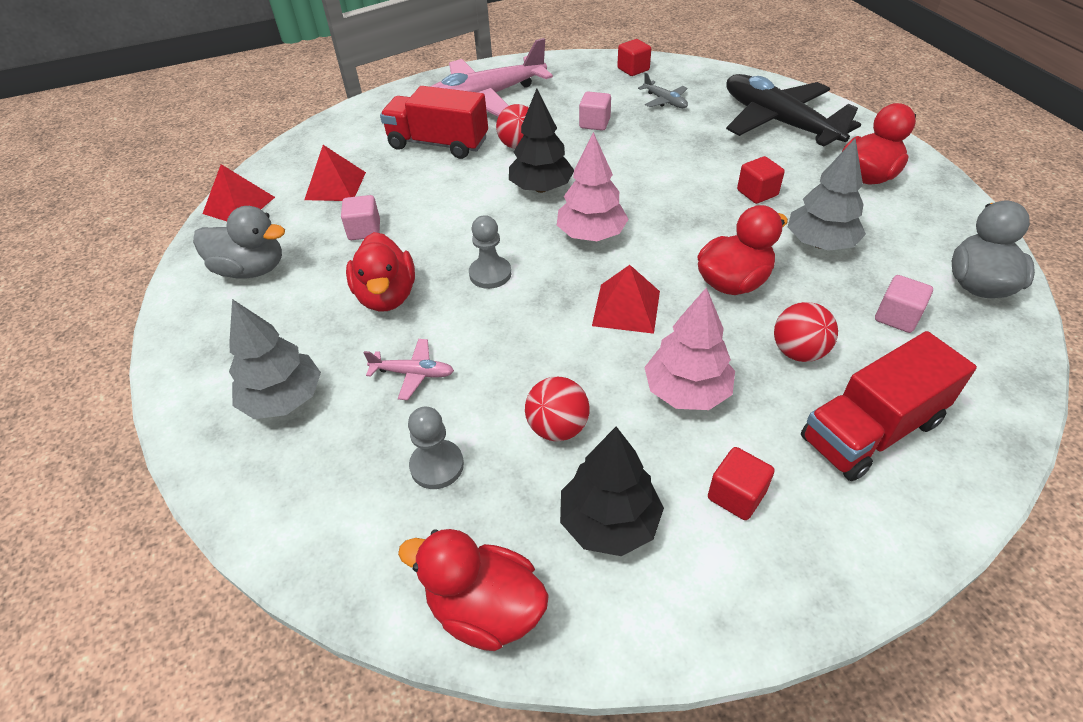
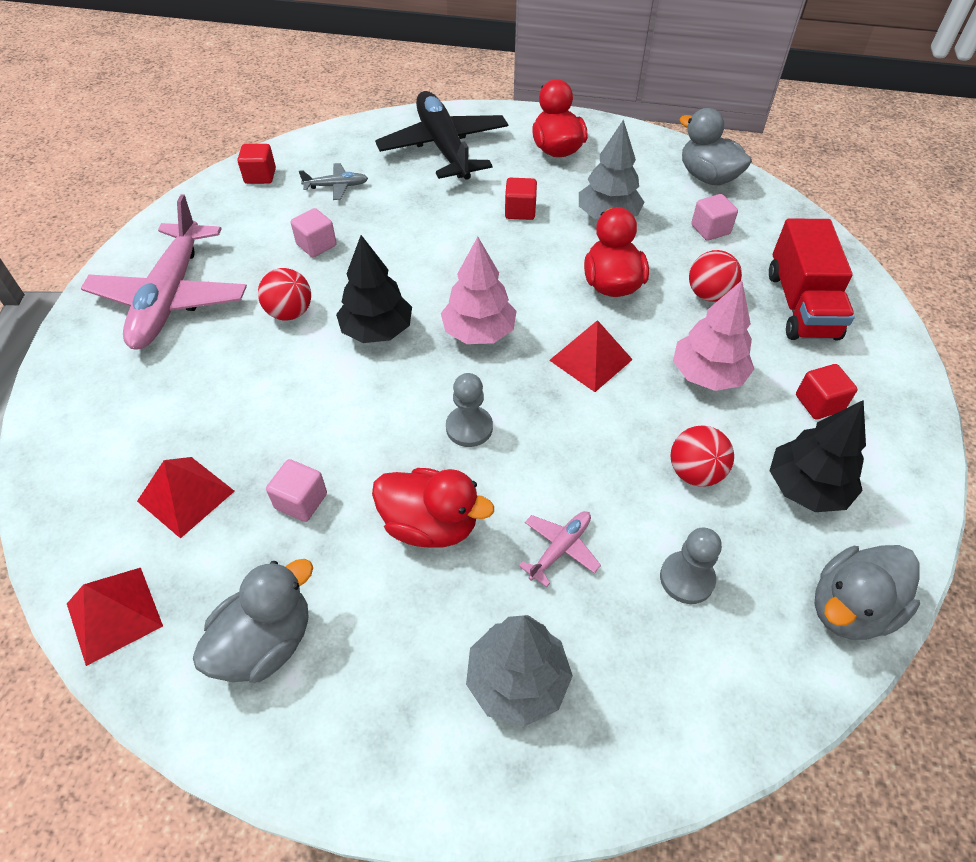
camera: 60 degrees left, 5 degrees up
(438, 144) = (211, 371): red truck -> none
(485, 609) = (850, 608): red duck -> grey duck
(779, 122) = (444, 148): black plane -> black plane turned 75 degrees clockwise

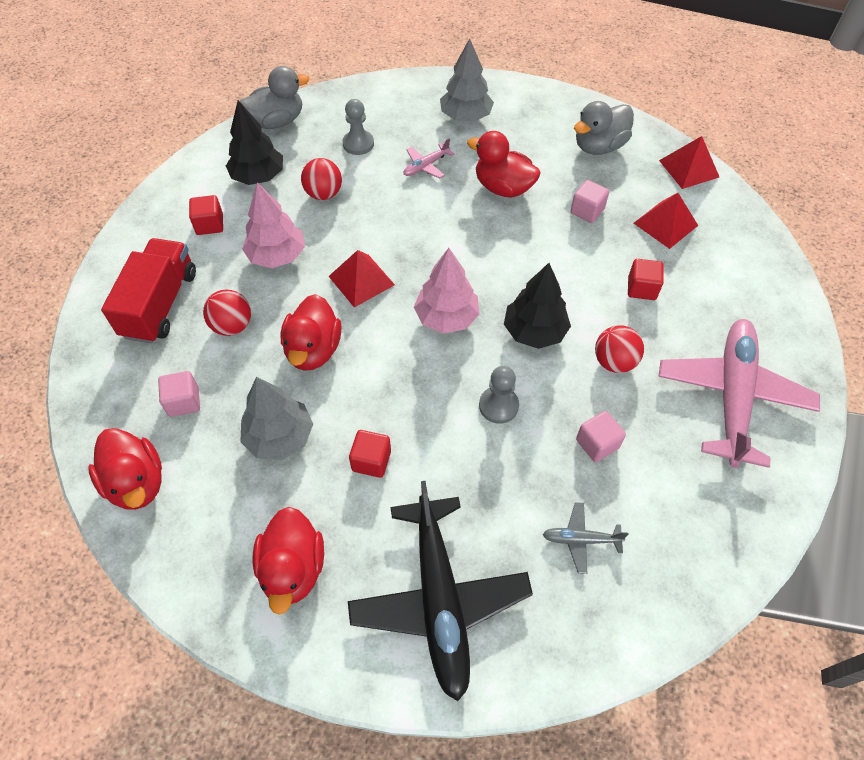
camera: 170 degrees left, 5 degrees up
(260, 176) = (680, 577): red cube -> red cube (641, 288)
(469, 428) = (468, 242): grey pawn -> grey pawn (498, 406)
(707, 177) = (137, 483): grey duck -> red duck

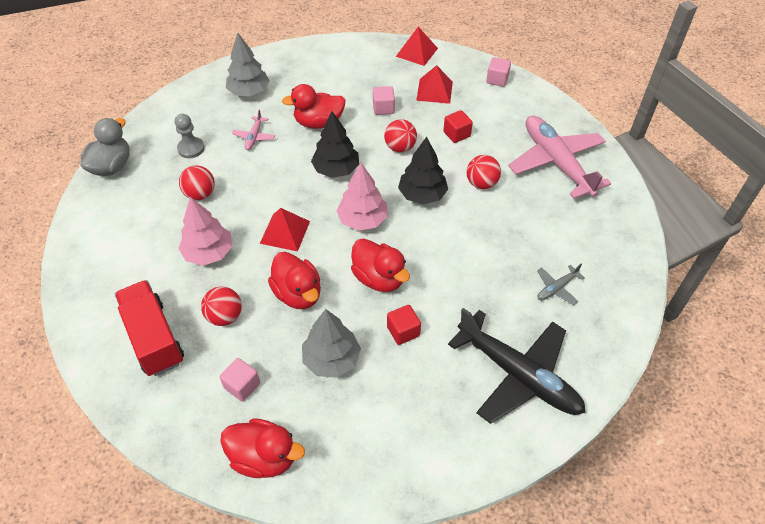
camera: 40 degrees left, 5 degrees down
(209, 225) = (134, 263): red cube -> none
(258, 177) = (137, 211): black tree -> black tree (336, 169)
(293, 569) = (421, 425): red duck -> red duck (379, 278)
(498, 406) = (444, 249): grey pawn -> none
(562, 265) = (400, 147): none -> red ball
(597, 444) = (516, 233): pink cube -> pink cube (497, 80)
(599, 146) = (353, 66): grey duck -> none

